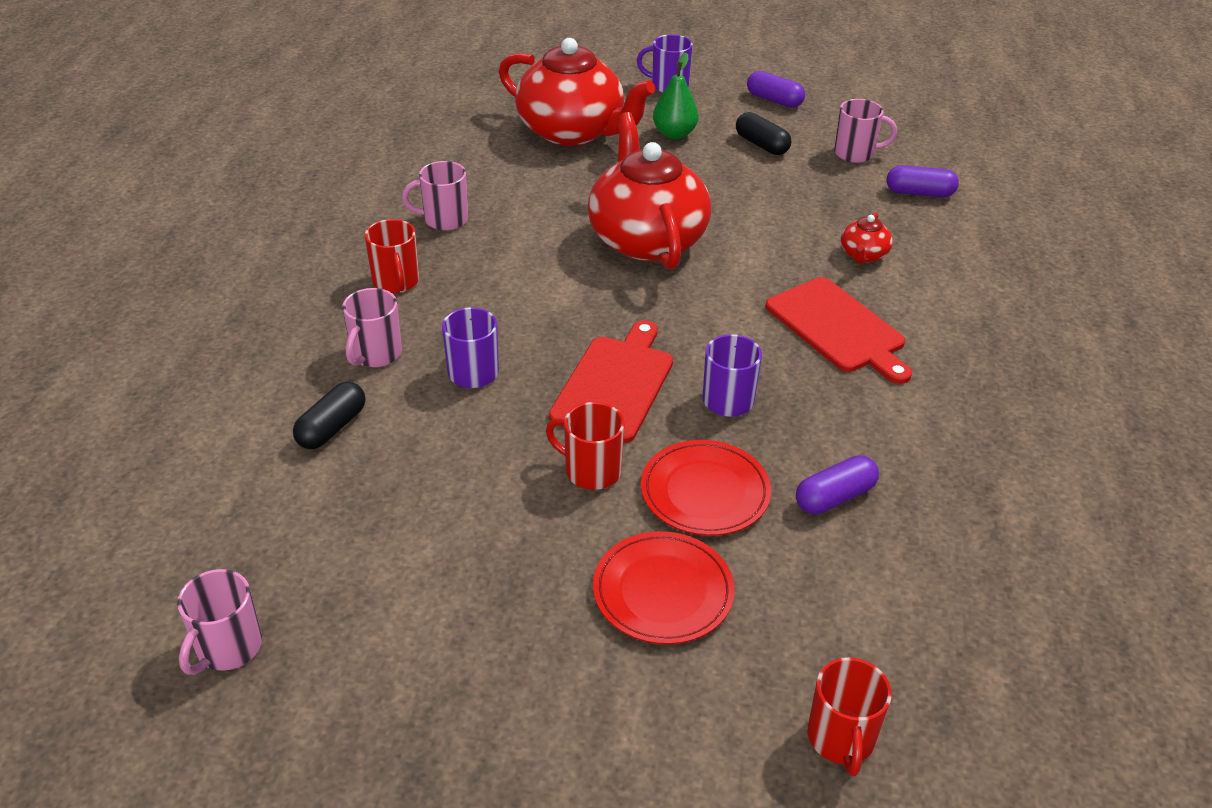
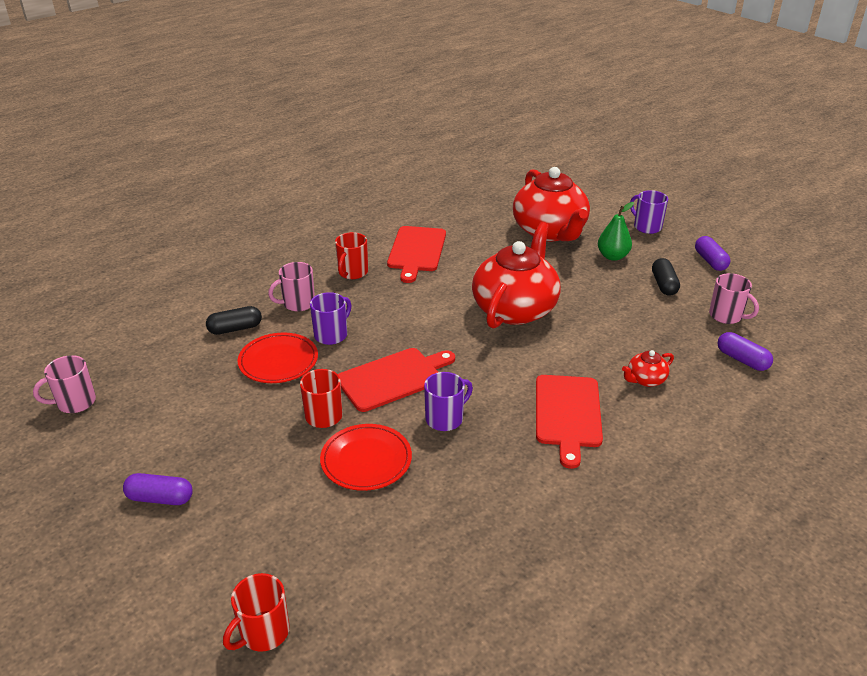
camera: 40 degrees right, 5 degrees down
(444, 219) = (416, 251): pink mug -> red cutting board
(663, 591) = (277, 496): red plate -> red plate (278, 361)
(835, 497) = (434, 506): purple capsule -> purple capsule (160, 498)

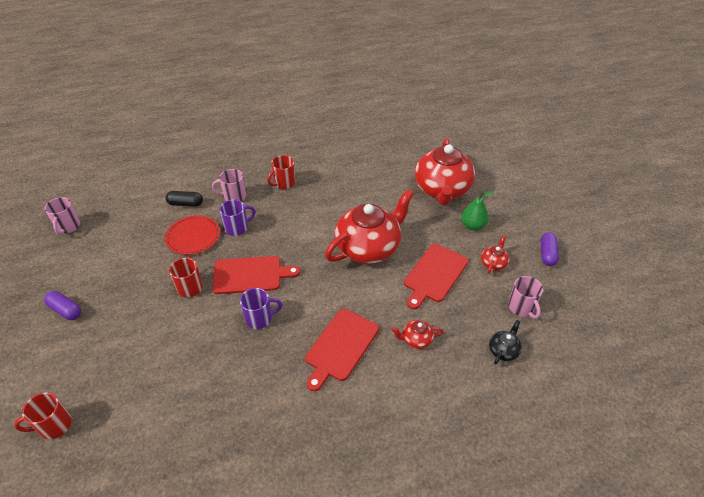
camera: 25 degrees right, 10 degrees up
(75, 403) = (68, 227): pink mug -> pink mug turned 90 degrees counterclockwise
(366, 460) = (191, 330): red plate -> none
(416, 251) = (337, 178): red cutting board -> red cutting board (434, 275)
(646, 227) = (520, 207): purple mug -> none
(664, 285) = (493, 263): black capsule -> red teapot
(742, 360) = (503, 350): purple capsule -> black teapot

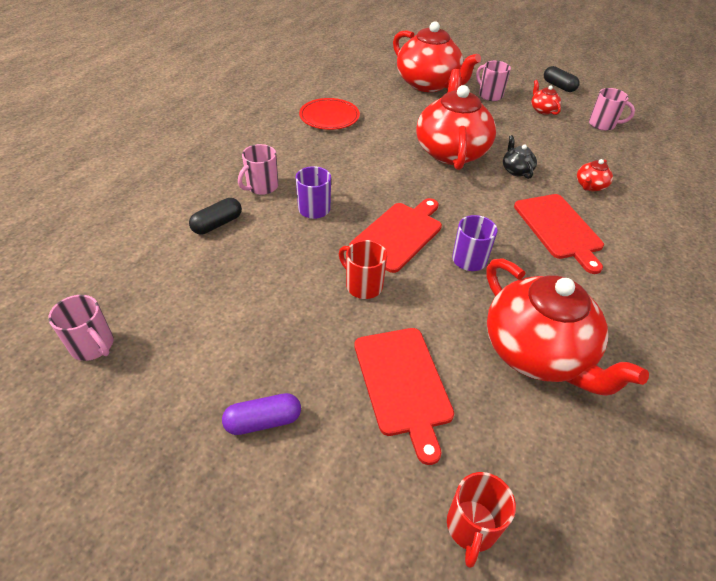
camera: 50 degrees left, 0 degrees up
(193, 237) = (283, 245): red plate -> red plate (329, 117)
(202, 393) = (537, 352): none -> red teapot
(284, 183) = (291, 148): red mug -> none
(434, 275) = (524, 139): red cutting board -> red cutting board (403, 384)
(473, 226) = (489, 95): green pear -> pink mug
(503, 350) = (639, 155): black teapot -> black teapot (516, 170)
(547, 254) = (558, 86): purple capsule -> black capsule

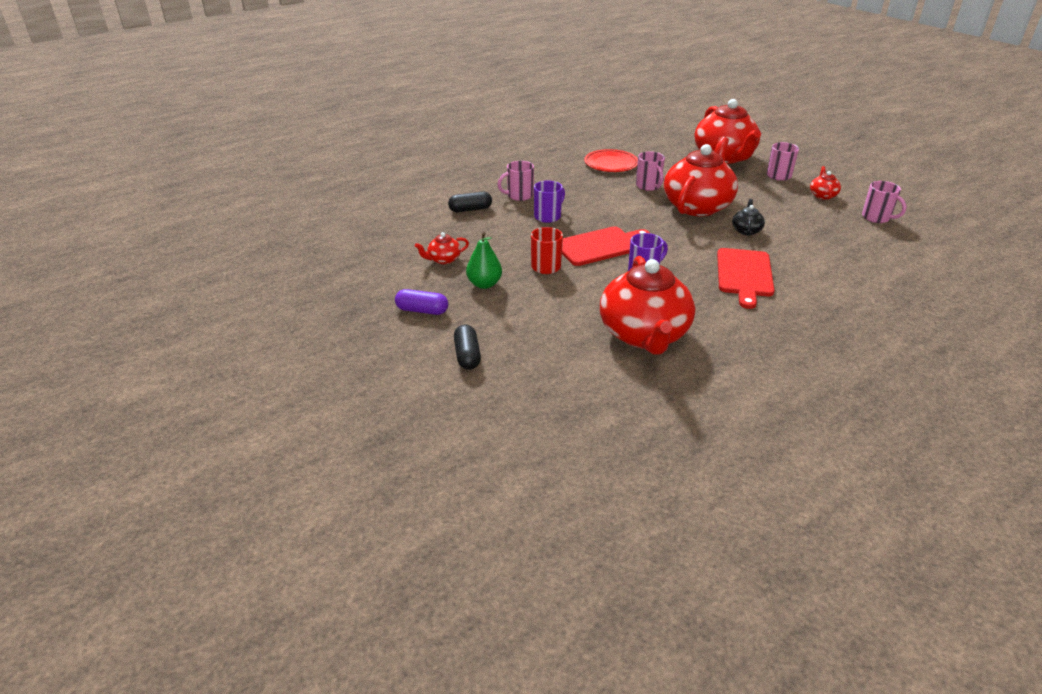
camera: 30 degrees right, 10 degrees down
(93, 346) = (349, 250): pink mug -> pink mug (648, 186)
(312, 341) = (484, 284): none -> green pear
(403, 384) = (527, 321): red cutting board -> none
(471, 527) = (509, 394): red mug -> none
(558, 86) = (862, 181): black capsule -> black capsule (467, 355)
(590, 186) = (808, 256): red teapot -> red teapot (443, 259)

